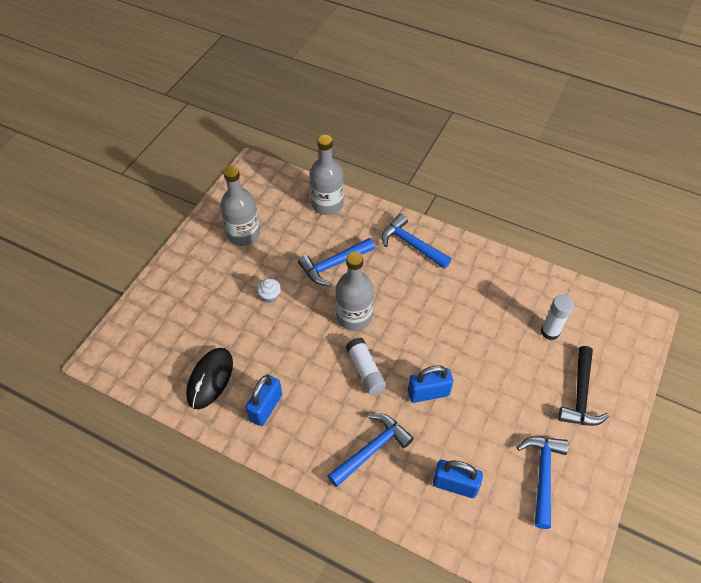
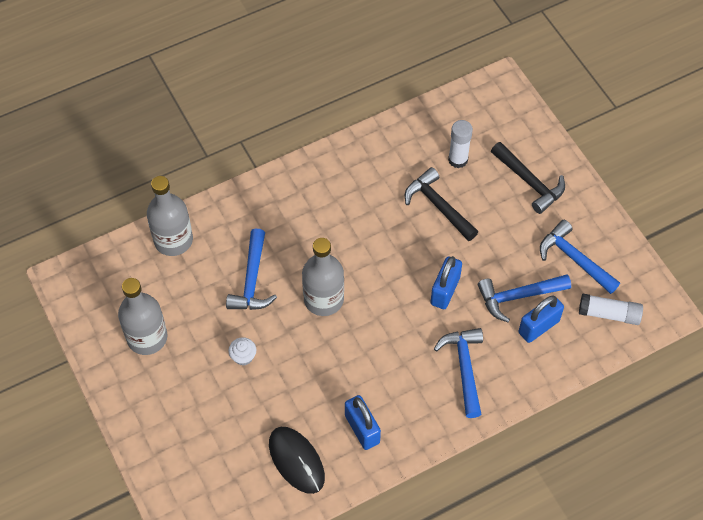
camera: 55 degrees left, 5 degrees up
(365, 370) = (386, 325): white glue stick -> white glue stick (609, 314)
(411, 244) = (283, 200): blue hammer -> blue hammer (518, 296)
(497, 343) = (438, 206): none -> black hammer

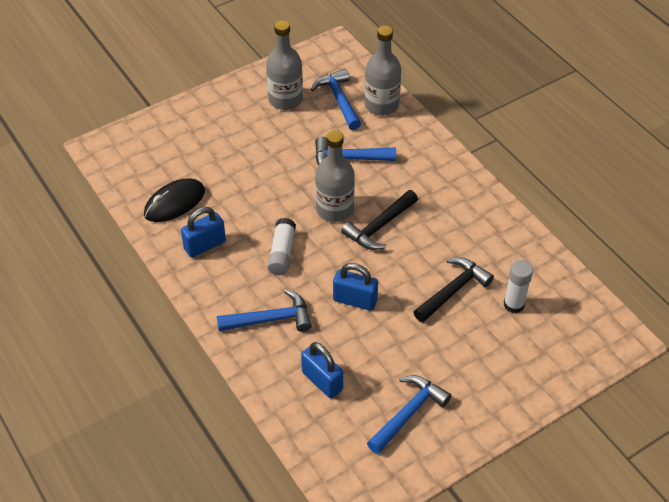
camera: 85 degrees right, 10 degrees down
(243, 357) = (272, 160): white cupcake -> none
(518, 296) = (356, 362): blue hammer -> blue hammer (339, 100)
(529, 182) = (499, 369): black hammer -> black hammer (379, 227)
(609, 314) = (344, 447): white glue stick -> white glue stick (282, 253)

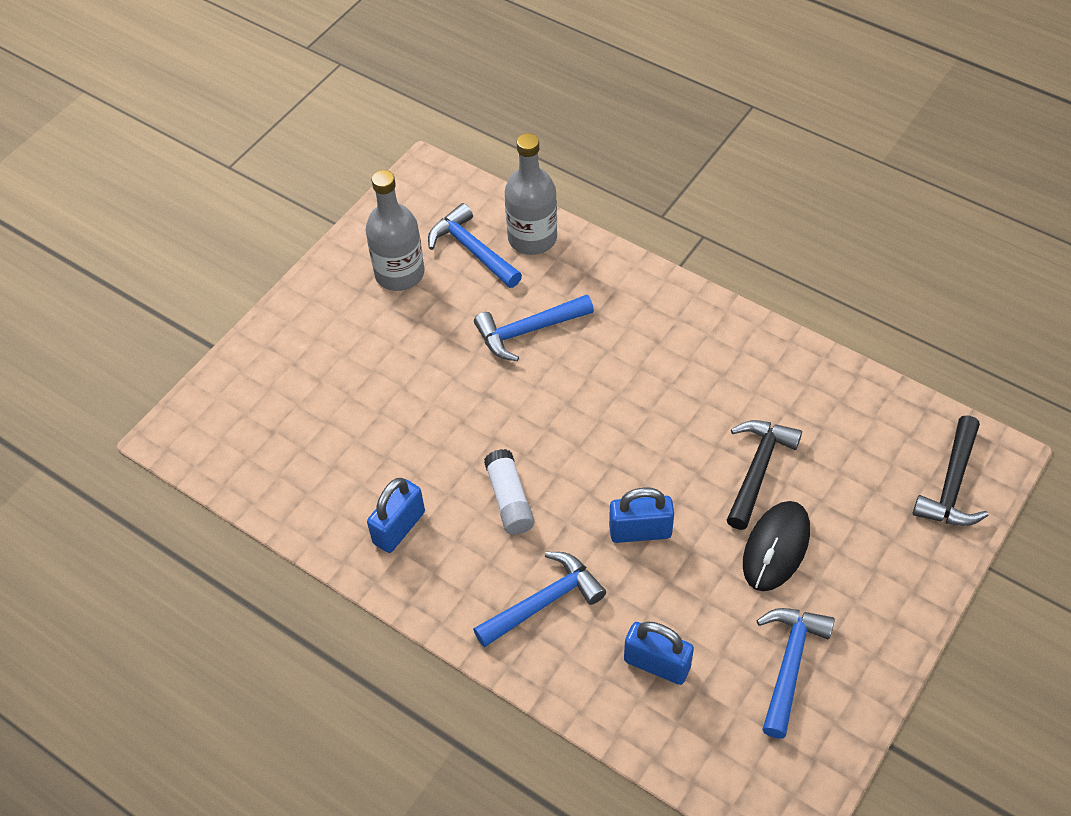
camera: 20 degrees left, 5 degrees up
(174, 203) = (324, 480): black mouse -> black mouse (776, 547)
(334, 209) = (547, 410): grey bottle -> none
(379, 227) = (618, 414): black hammer -> black hammer (951, 484)
(514, 304) = (842, 460): white glue stick -> none

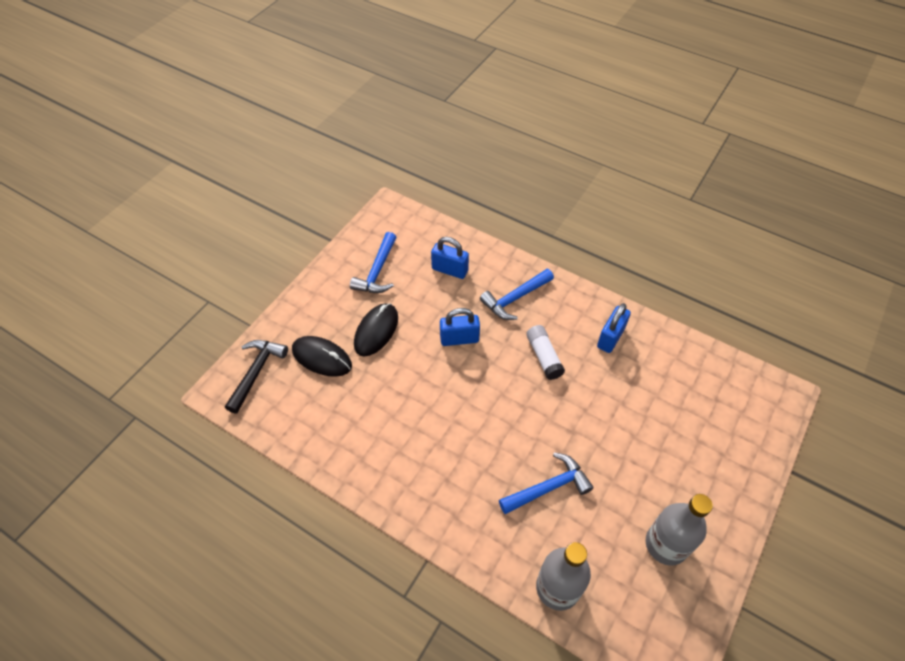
camera: 175 degrees right, 0 degrees up
(472, 250) = (609, 572): blue hammer -> none
(757, 469) = (381, 380): black hammer -> none
(855, 505) = (322, 358): none -> black mouse

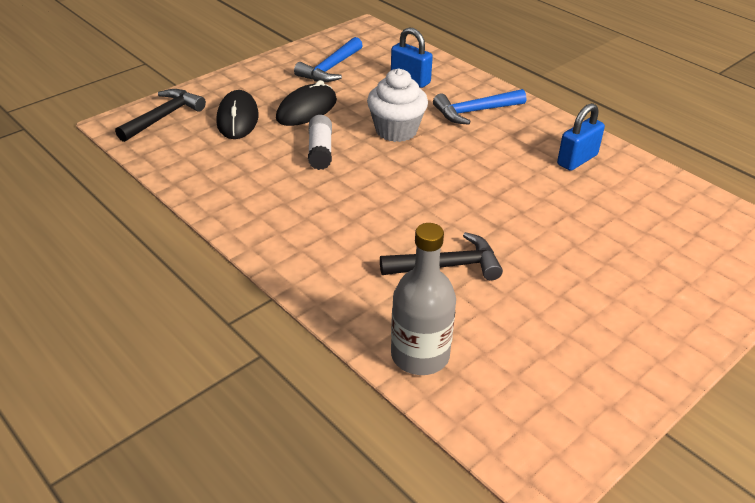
camera: 15 degrees right, 15 degrees down
(322, 358) = (237, 119): black mouse -> black mouse turned 45 degrees clockwise
(459, 339) = (396, 130): blue padlock -> white cupcake
(544, 357) = (489, 160): white glue stick -> white glue stick (320, 151)
(548, 487) = (447, 266): blue hammer -> black hammer
(666, 544) = (580, 347): grey bottle -> none

